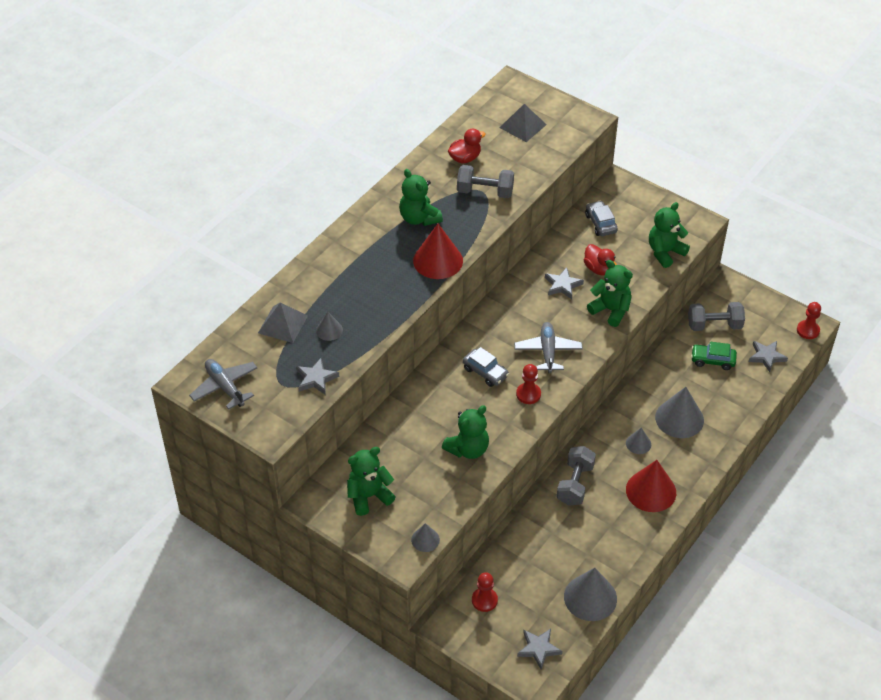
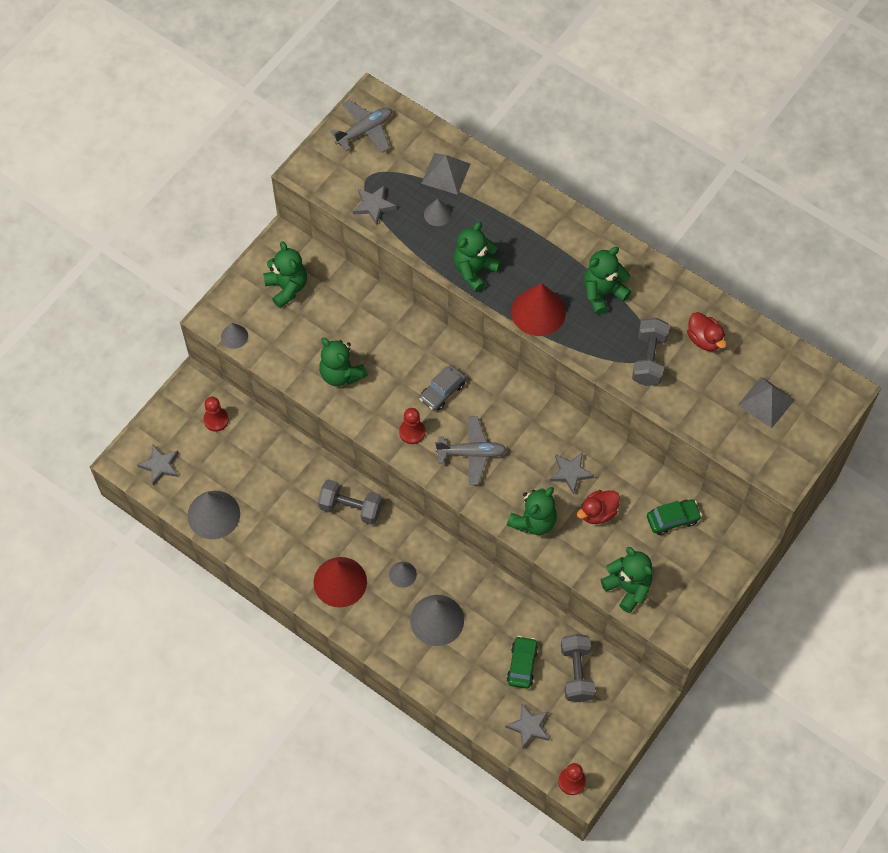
camera: 90 degrees right, 15 degrees up
(393, 303) = (474, 270): none -> green teddy bear
(600, 223) = (672, 519): grey car -> green car

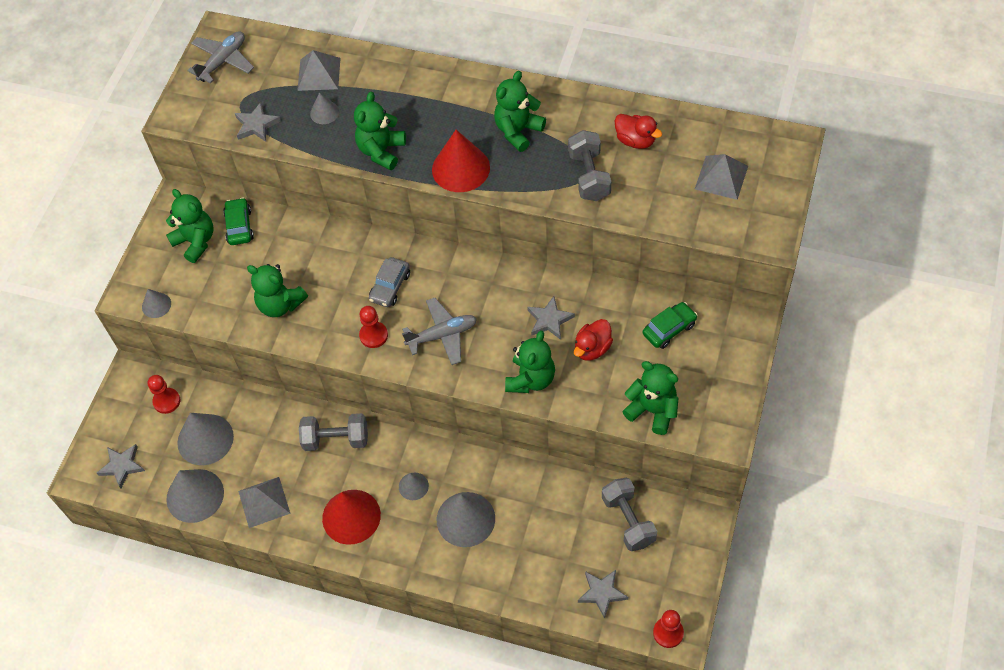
camera: 15 degrees left, 5 degrees down
(238, 467) = (205, 439): none -> grey cone
(270, 542) = (264, 502): none -> grey pyramid
(522, 665) = (570, 533): green car -> green car (239, 226)

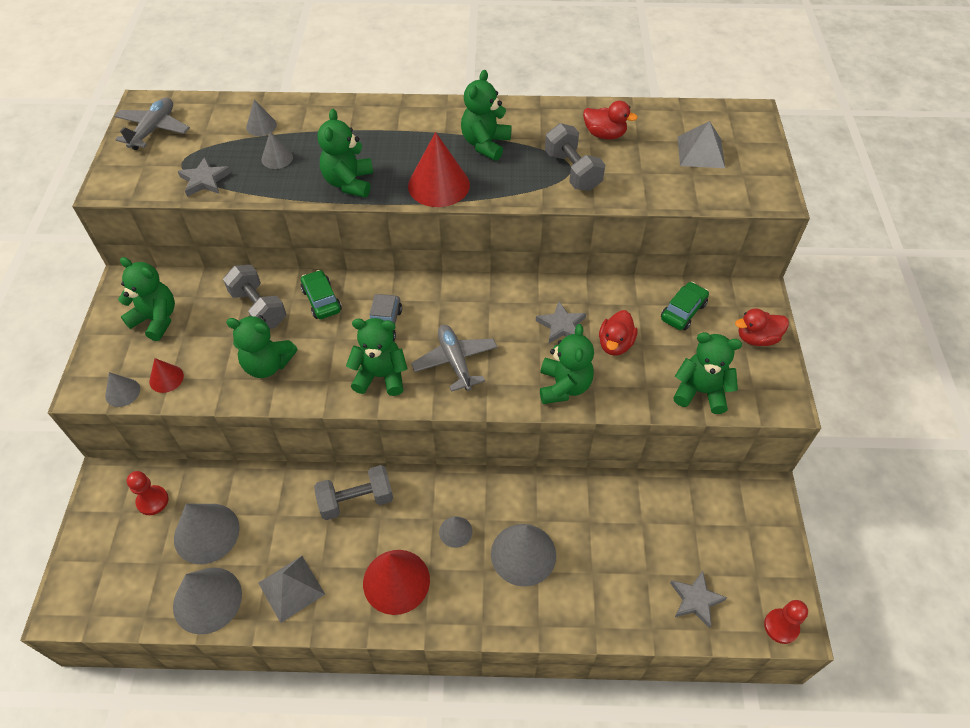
camera: 20 degrees left, 5 degrees down
(122, 466) = (111, 586): grey star -> none
(194, 300) = (166, 378): none -> red cone
(239, 226) = (203, 296): green car -> green car (321, 300)
(319, 74) = (261, 126): grey pyramid -> grey cone
(373, 335) = (380, 376): red pawn -> green teddy bear
(442, 335) = (455, 361): grey plane -> grey plane turned 75 degrees counterclockwise
(628, 520) = (692, 516): grey dumbbell -> grey dumbbell (258, 308)
(728, 370) = (757, 338): none -> red duck

